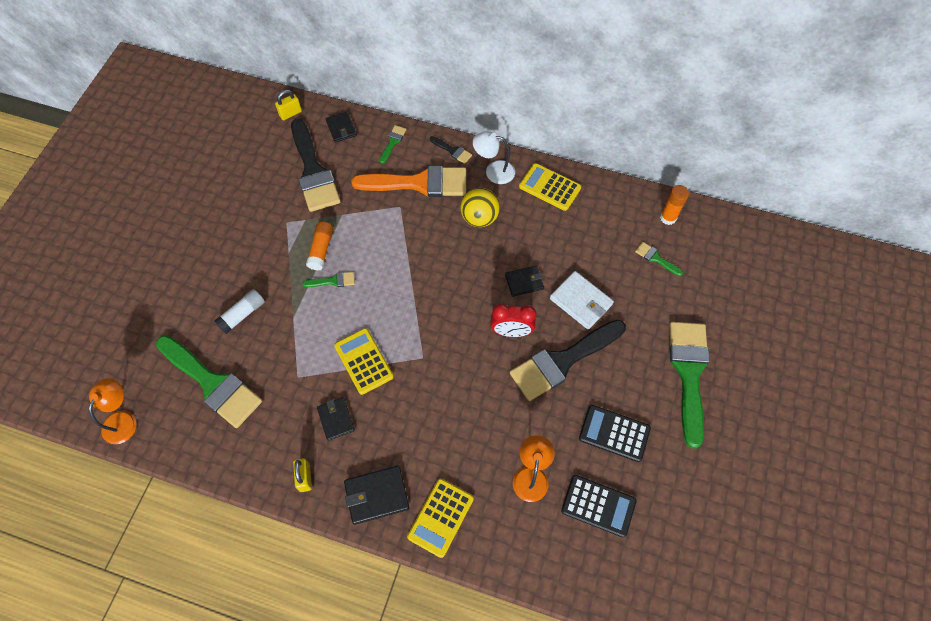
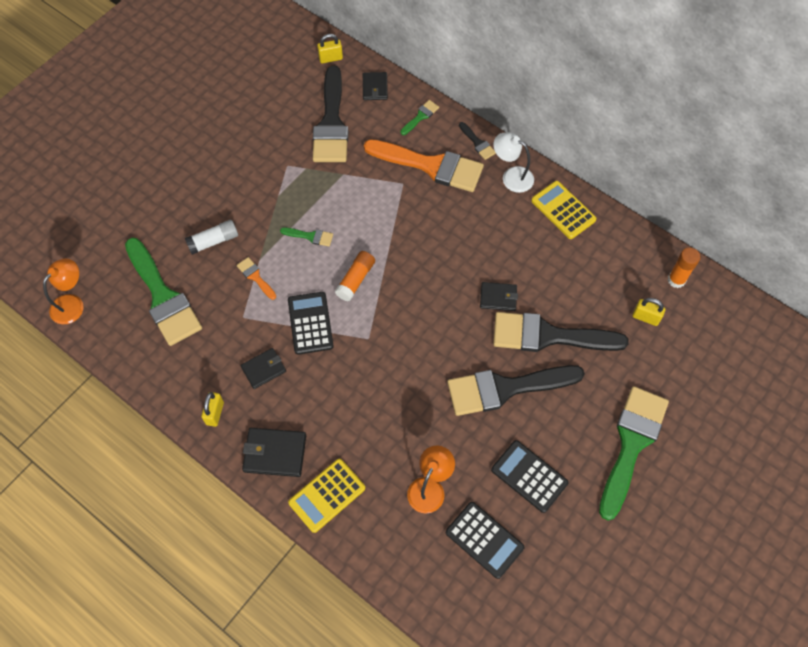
camera: 20 degrees right, 0 degrees up
(295, 335) = (255, 277): none -> orange brush
(321, 249) = (310, 202): orange glue stick -> orange glue stick (356, 279)
(336, 419) = (263, 369): black wallet -> black wallet turned 60 degrees clockwise
(363, 361) = (310, 323): yellow calculator -> black calculator
(479, 218) = (478, 219): yellow ball -> none
(511, 332) = (465, 342): red clock -> none
(581, 301) = (548, 336): white wallet -> black brush
(656, 258) = (645, 317): green brush -> yellow padlock

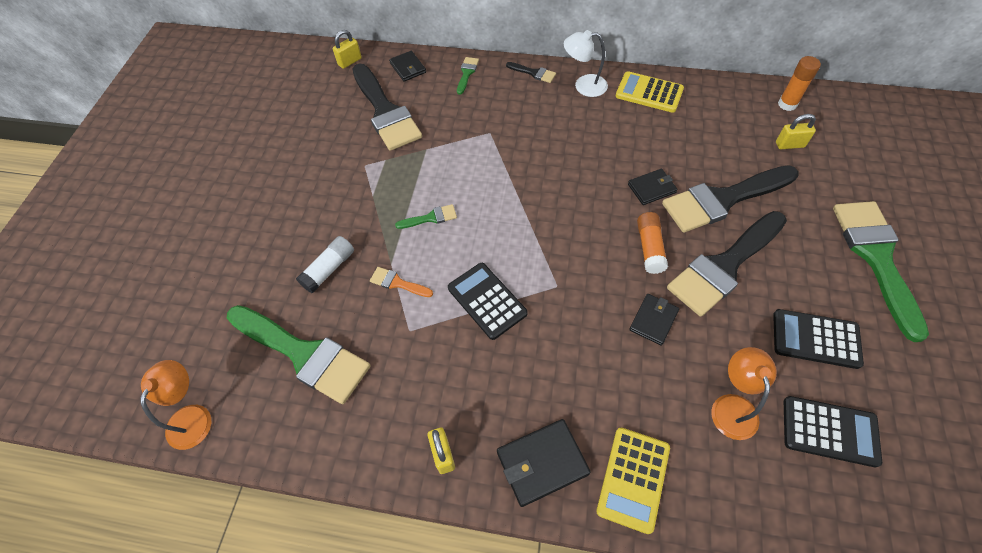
camera: 25 degrees left, 5 degrees down
(263, 369) = (468, 374): black wallet -> black wallet (653, 320)
(356, 279) = (504, 236): orange glue stick -> orange glue stick (649, 248)
(431, 166) = (505, 108): orange brush -> none

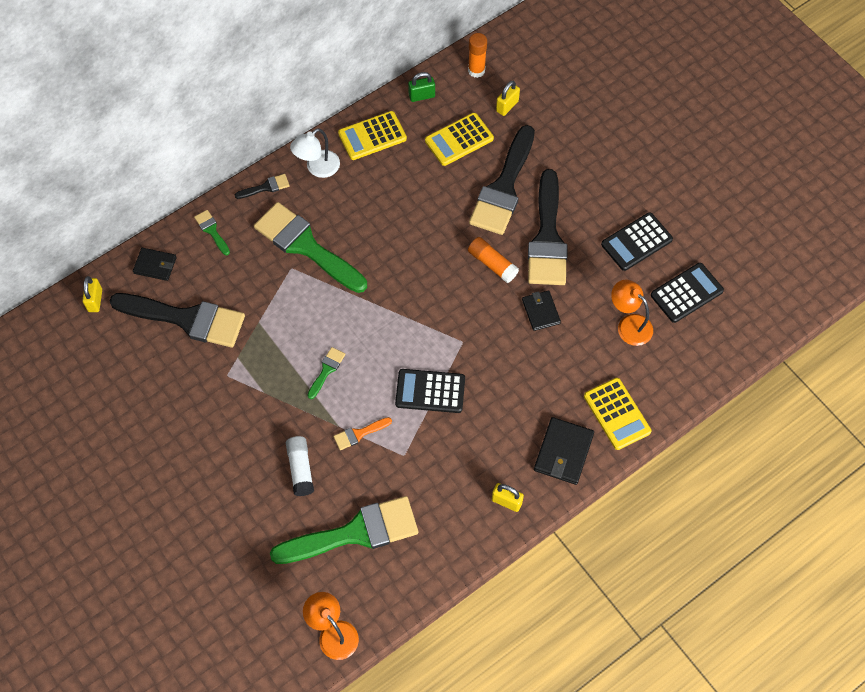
camera: 50 degrees left, 5 degrees up
(651, 188) = (451, 217): black wallet -> none
(719, 92) = (421, 96): none -> green padlock
(719, 140) = (459, 140): none -> yellow calculator
(876, 257) = (625, 155): green brush -> green brush (306, 246)

